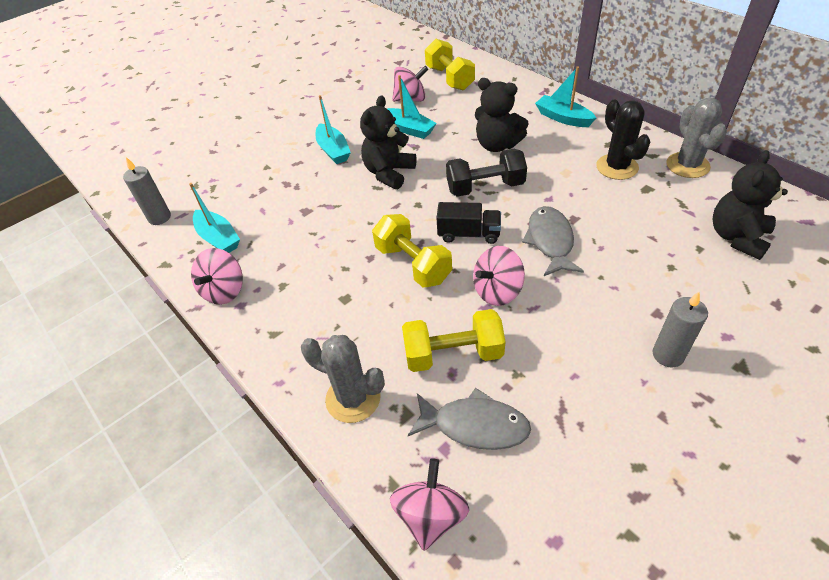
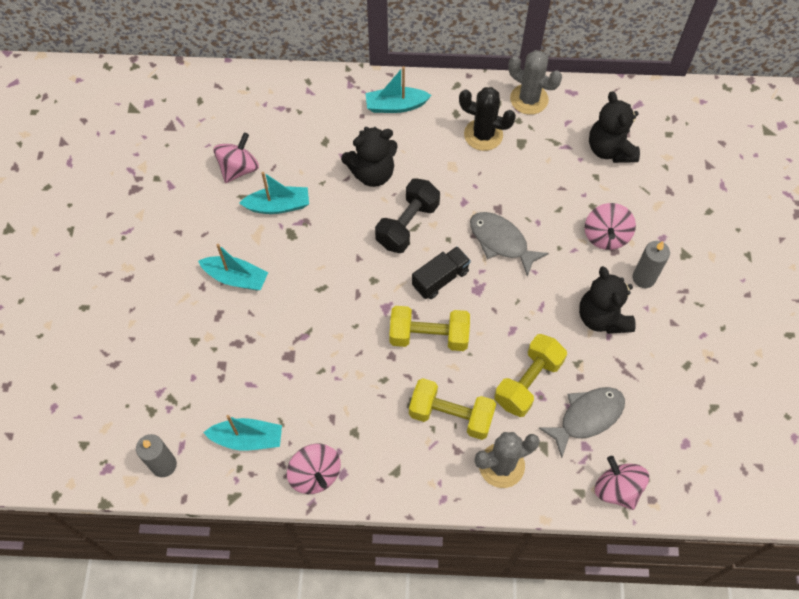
camera: 50 degrees left, 15 degrees up
(389, 173) = (315, 266): black teddy bear -> black teddy bear (602, 317)
(449, 78) = (247, 118): yellow dumbbell -> yellow dumbbell (451, 415)
(497, 291) = (507, 312): pink spinning top -> pink spinning top (606, 236)

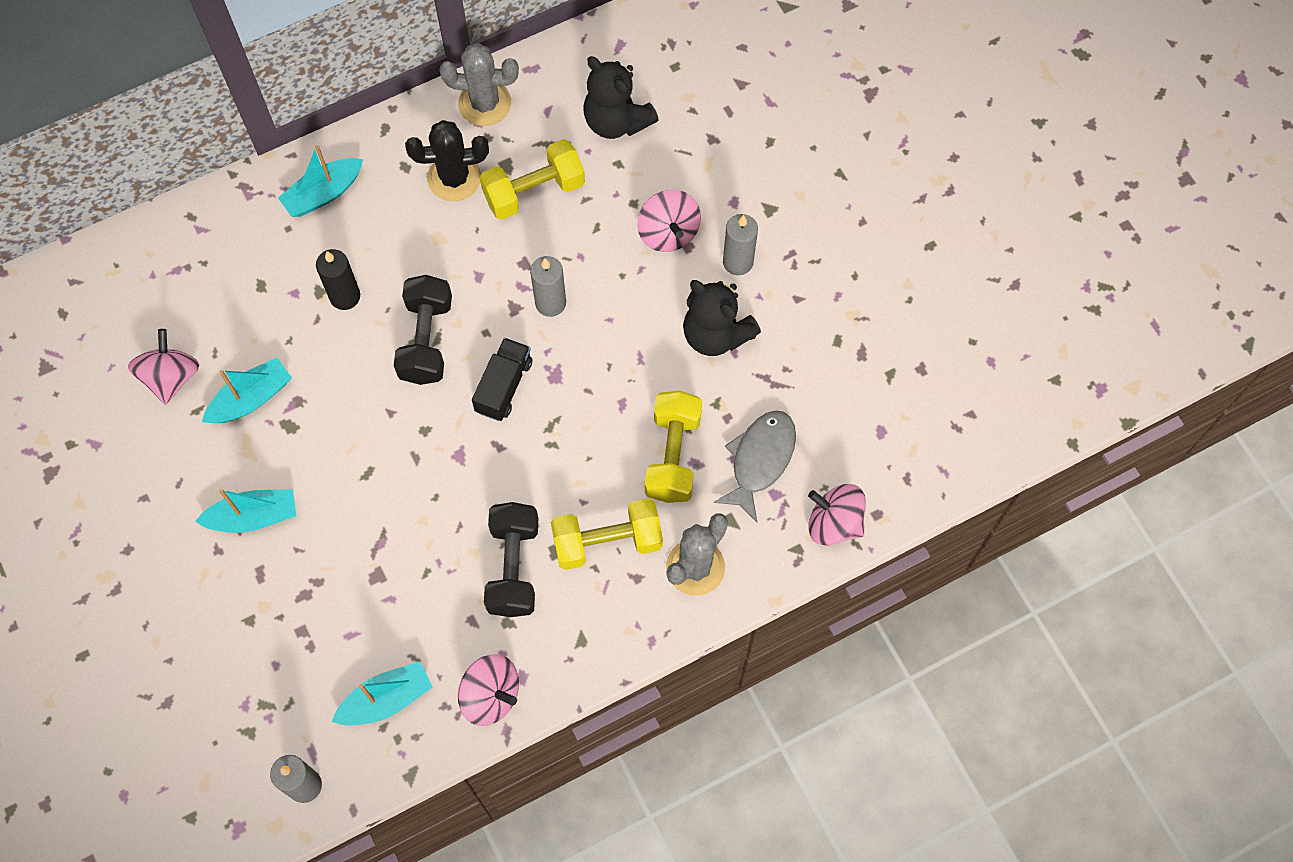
camera: 30 degrees left, 5 degrees up
(372, 173) = (345, 296): black teddy bear -> black candle
(379, 398) = (513, 567): none -> black dumbbell
(429, 336) = (529, 463): yellow dumbbell -> yellow dumbbell (534, 191)
(501, 242) = (550, 303): grey fish -> grey candle

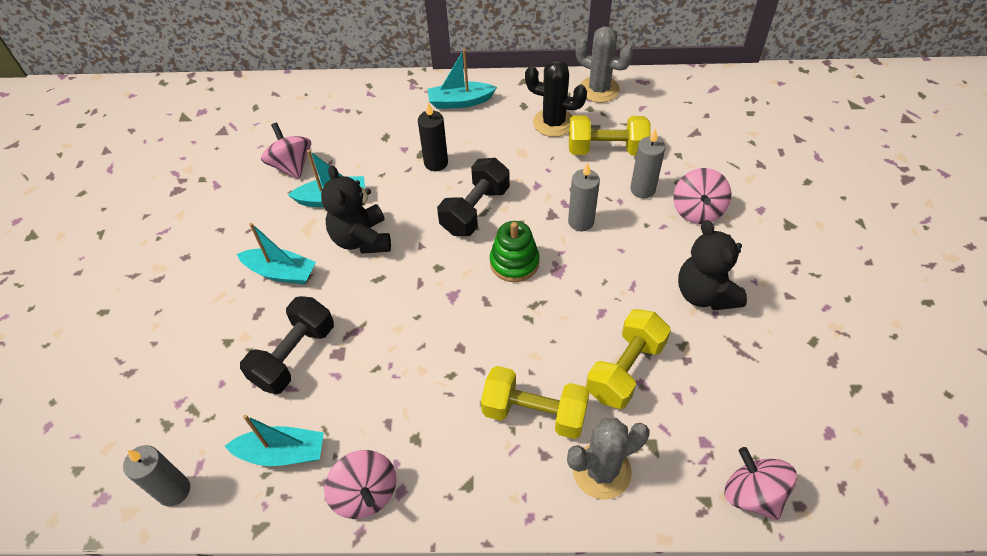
camera: 30 degrees right, 15 degrees down
(171, 377) = (291, 166): pink spinning top -> pink spinning top turned 60 degrees counterclockwise
(504, 386) = (514, 262): black truck -> green stacking toy
(513, 567) = (446, 396): black dumbbell -> black dumbbell (294, 356)
(616, 121) = (690, 129): black teddy bear -> black teddy bear (362, 239)
(738, 262) = (746, 250): grey candle -> grey candle (642, 189)
(760, 460) = (702, 407): grey fish -> none

